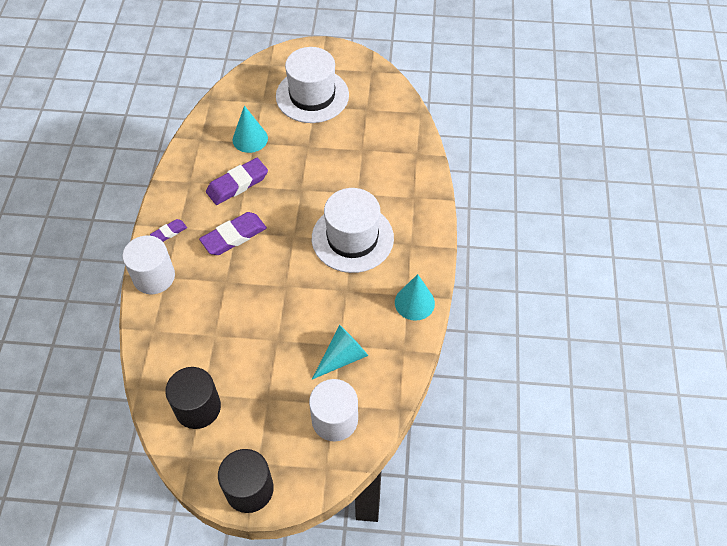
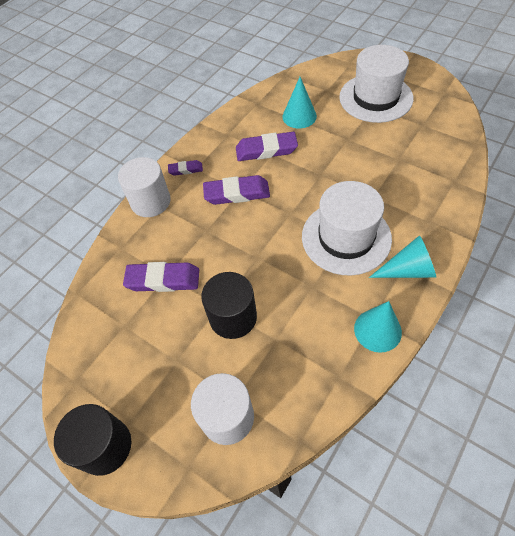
camera: 35 degrees right, 0 degrees up
(198, 407) = (112, 337): black cylinder -> black cylinder (233, 317)
(213, 341) = (163, 280): none -> purple eraser
(342, 357) = (272, 353): turquoise cone -> turquoise cone (408, 270)

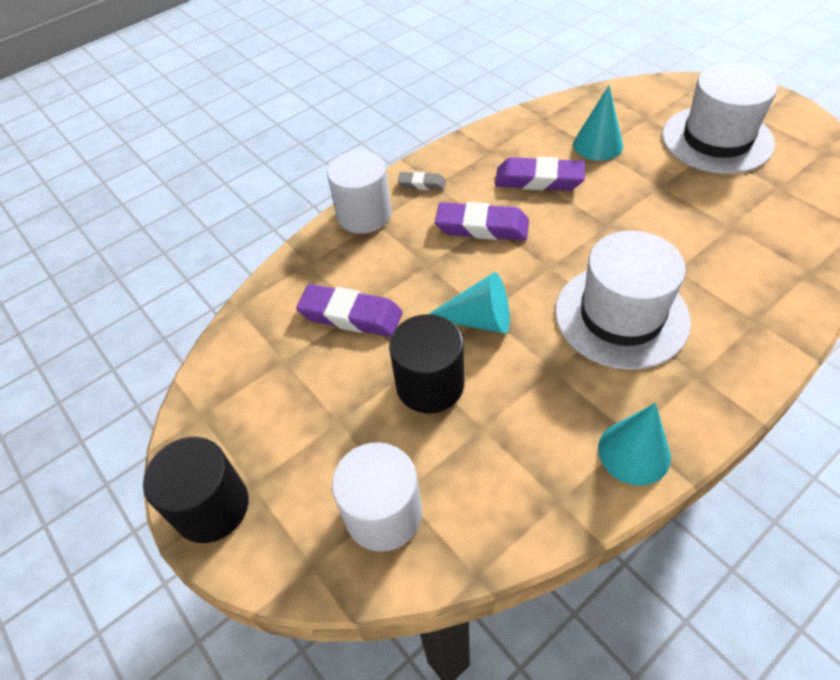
camera: 15 degrees right, 5 degrees down
(185, 170) = (422, 184): purple eraser -> grey eraser
(408, 270) = (703, 380): turquoise cone -> turquoise cone (478, 320)

